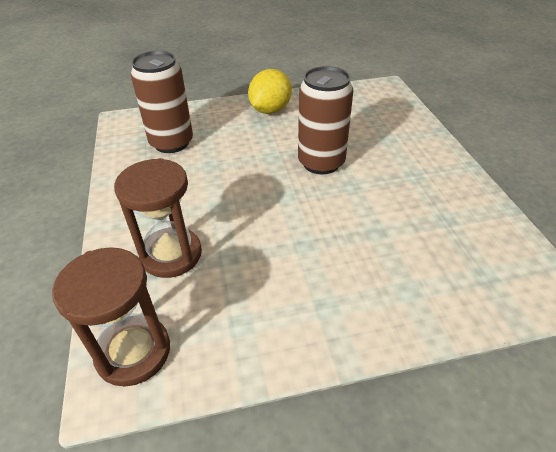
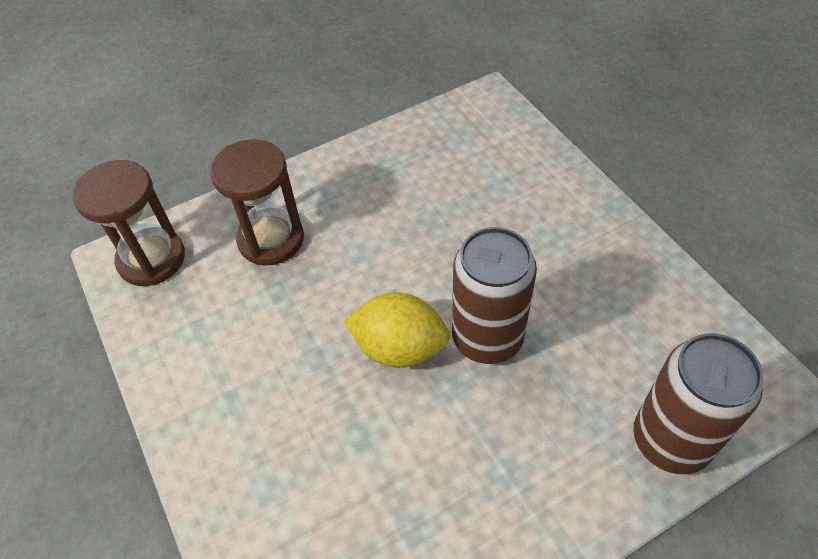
camera: 75 degrees right, 10 degrees up
(171, 143) = (462, 162): brown can -> brown can (671, 440)
(270, 110) = (595, 239): yellow lemon -> yellow lemon (399, 348)

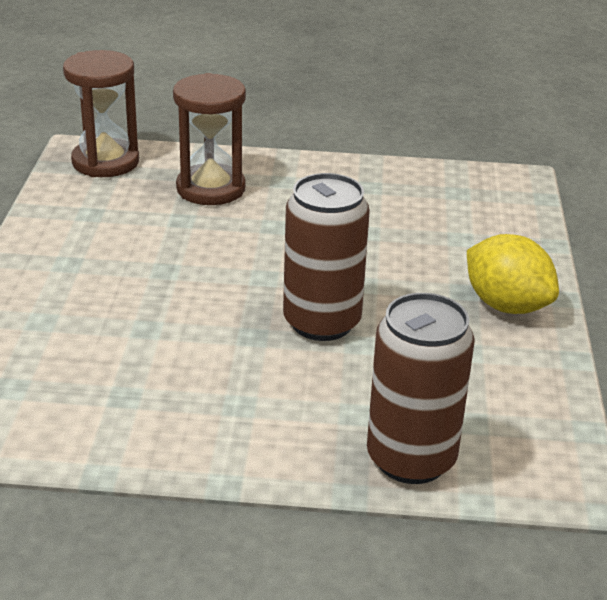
camera: 30 degrees right, 20 degrees down
(399, 348) = (238, 294): yellow lemon -> yellow lemon (506, 305)

